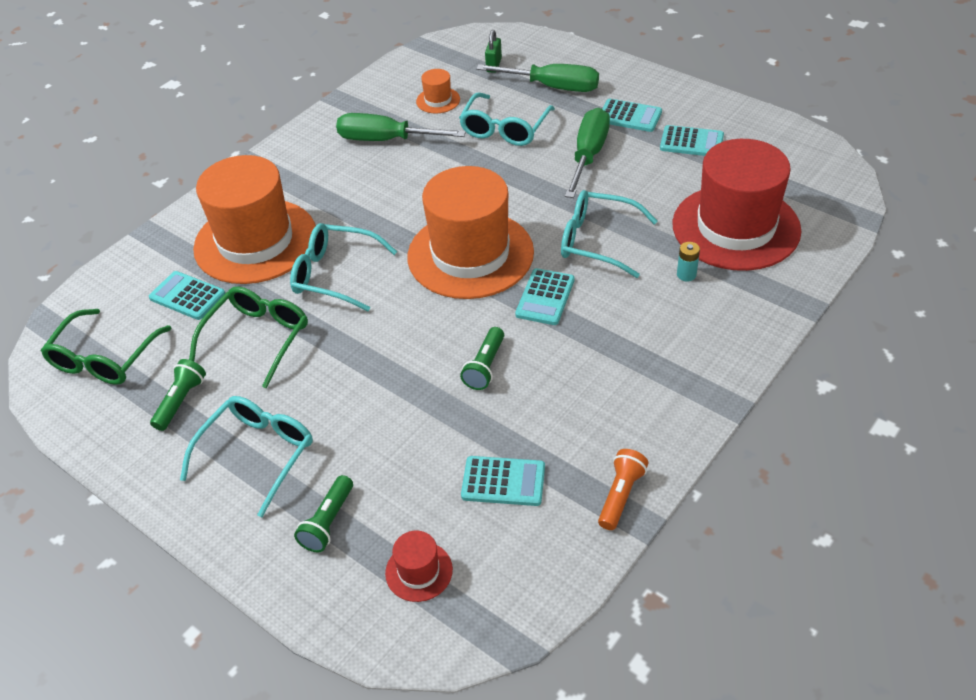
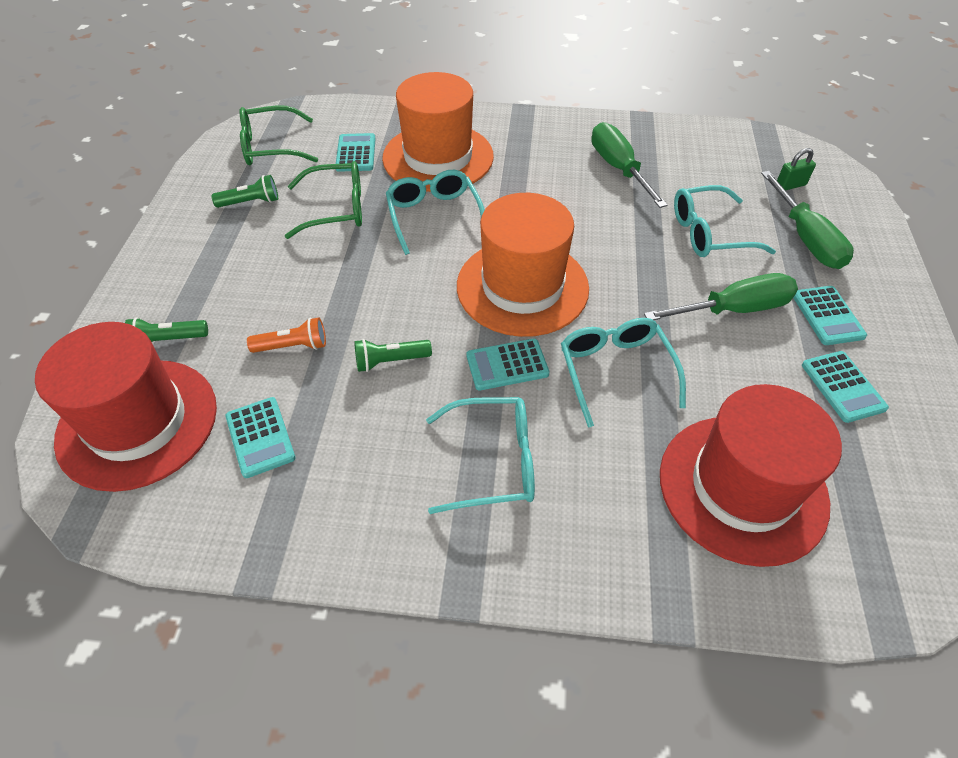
camera: 55 degrees right, 5 degrees up
(257, 454) = (219, 267): turquoise glasses -> turquoise glasses (493, 461)
(419, 571) = (138, 423): red hat -> red hat, size x2.44
(438, 100) = (702, 174): orange hat -> none
(621, 495) = (285, 541): orange flashlight -> orange flashlight (293, 346)
(686, 274) = (628, 470): turquoise battery -> none

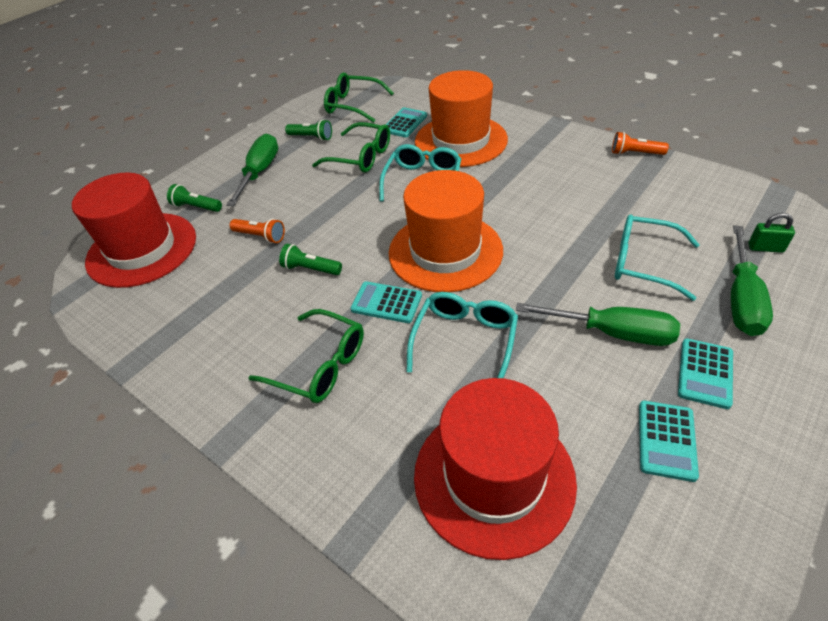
camera: 35 degrees right, 5 degrees down
(260, 437) = (195, 285): turquoise calculator -> none
(493, 461) = (320, 365): turquoise glasses -> green glasses
(619, 169) = (602, 187): green screwdriver -> green screwdriver (259, 172)
(621, 124) = (635, 153): none -> orange flashlight

